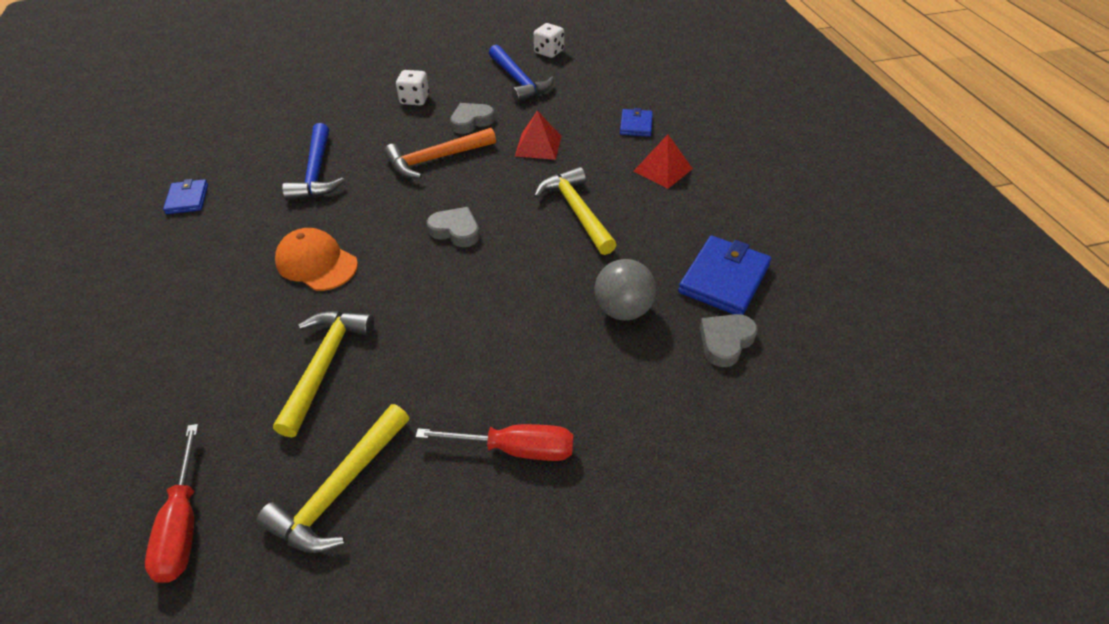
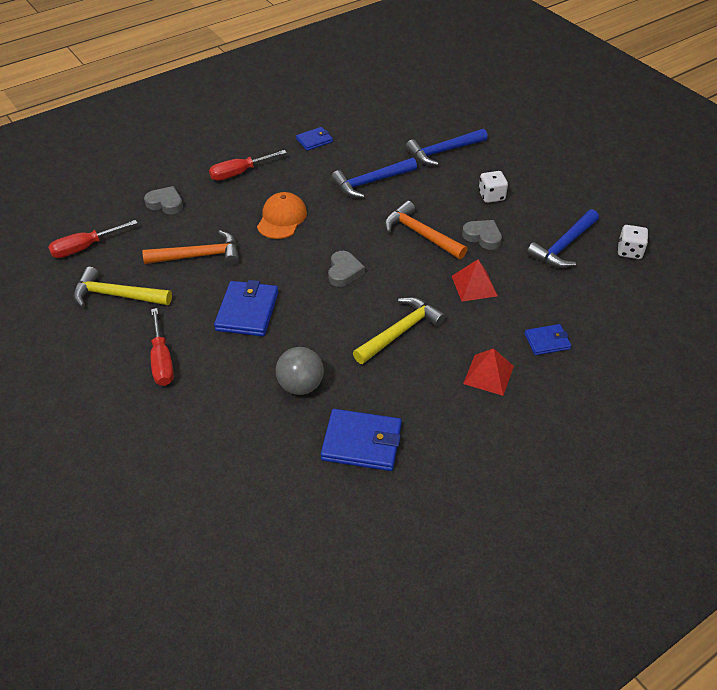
camera: 70 degrees right, 0 degrees up
(181, 285) = (240, 173): none -> red screwdriver
(314, 110) = (443, 152): none -> blue hammer
(325, 365) = (199, 256): yellow hammer -> orange hammer
(471, 334) = (247, 311): none -> blue wallet
(725, 342) = (291, 454): grey heart -> grey heart (165, 203)

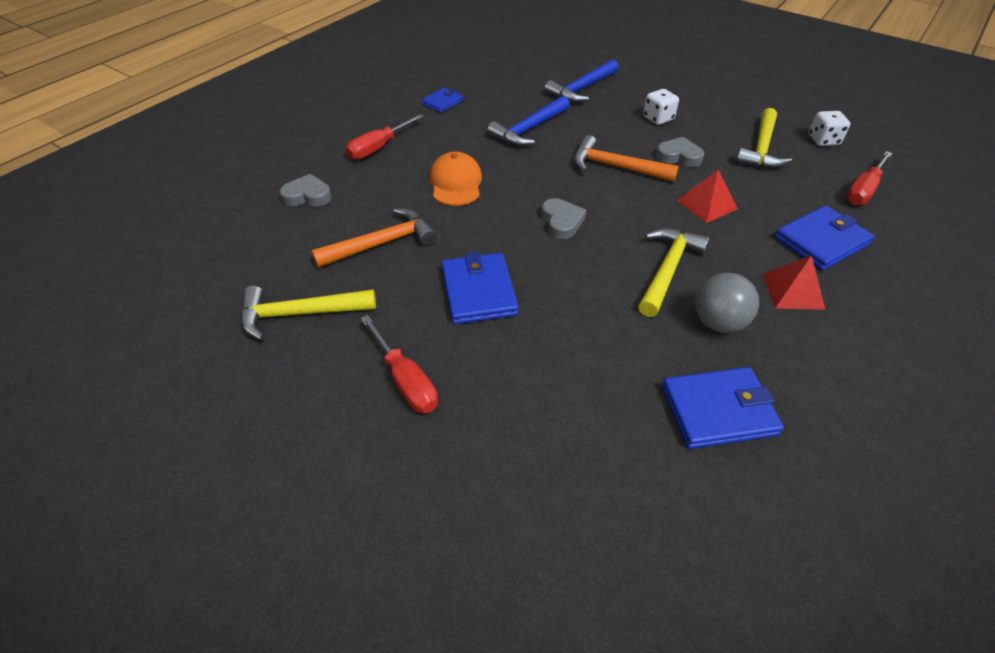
camera: 20 degrees left, 0 degrees up
(85, 247) = (227, 267): red screwdriver -> red screwdriver (863, 190)
(301, 385) = (599, 362): grey ball -> grey ball (718, 323)
(547, 341) = (821, 241): blue wallet -> blue wallet, size x1.71
(563, 246) = (761, 149): blue hammer -> yellow hammer

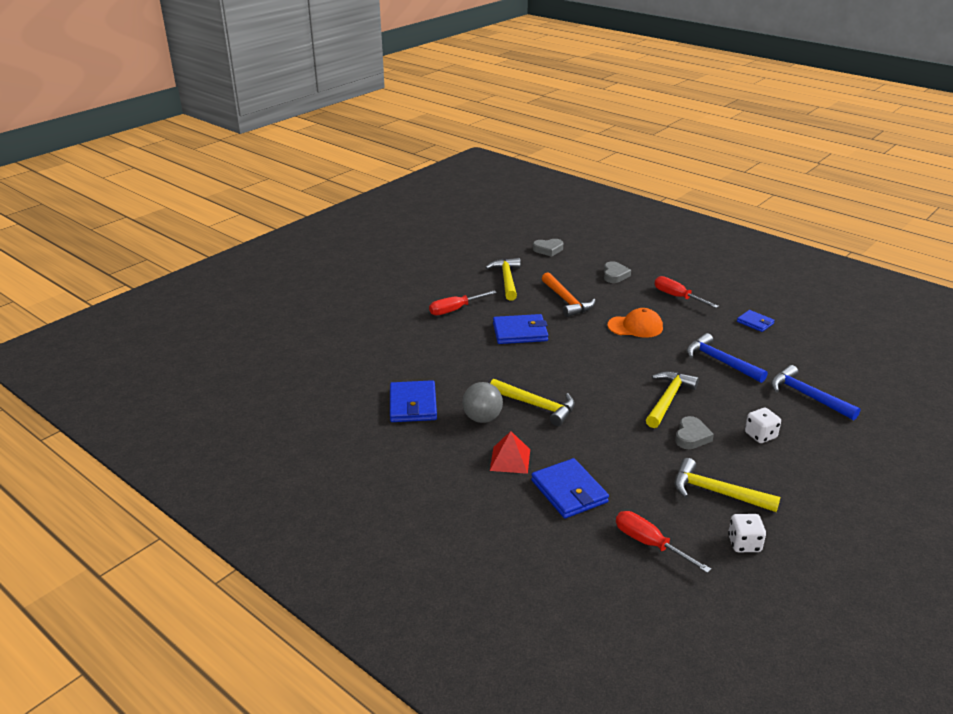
camera: 95 degrees right, 15 degrees down
(561, 222) = (591, 367): grey heart -> grey heart (548, 250)
(615, 167) = (668, 399): orange hammer -> yellow hammer
(707, 204) = (618, 439): red pyramid -> none

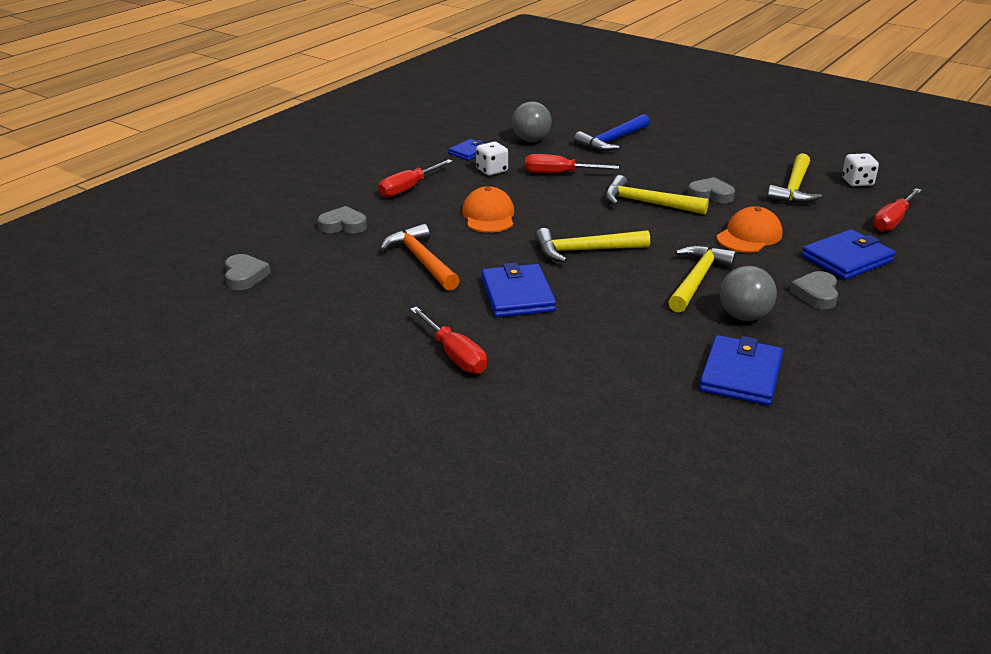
camera: 95 degrees left, 0 degrees up
(413, 404) = (741, 374): blue wallet -> blue wallet turned 60 degrees counterclockwise
(507, 280) = (350, 311): yellow hammer -> yellow hammer (584, 251)
(510, 459) = (816, 294): red pyramid -> grey heart
(566, 301) = (421, 260): orange hammer -> orange hammer turned 90 degrees counterclockwise
(610, 444) = (749, 236): none -> orange cap
(720, 361) = (559, 174): blue hammer -> red screwdriver
(760, 435) = (690, 165): white dice -> white dice (492, 170)
(792, 353) = (531, 140): none -> grey ball

